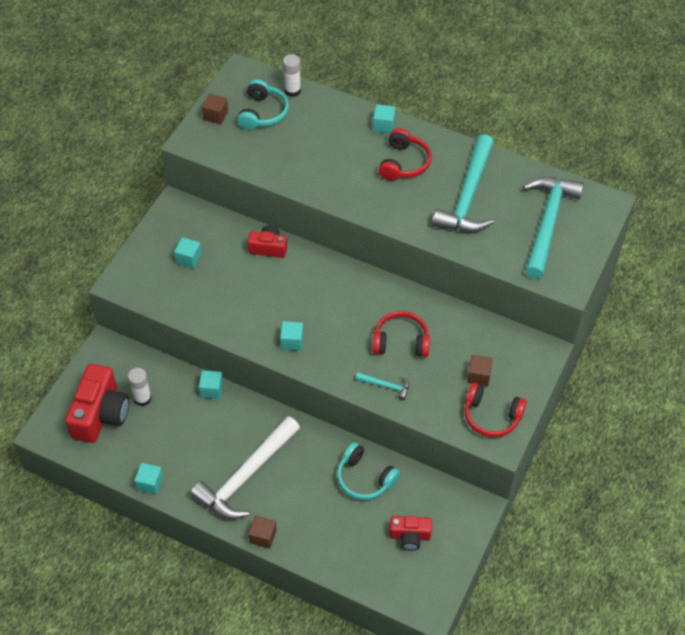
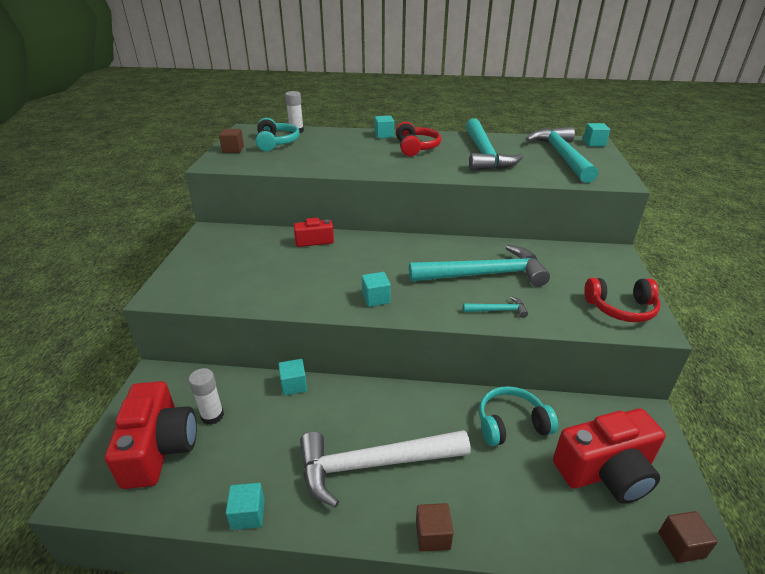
camera: 20 degrees left, 20 degrees down
(189, 258) = (235, 262): turquoise cube -> turquoise cube (594, 143)
(246, 476) = (373, 464): white hammer -> white hammer turned 60 degrees clockwise
(364, 478) = (511, 424): turquoise headphones -> turquoise headphones turned 150 degrees clockwise
(401, 341) = (484, 275): red headphones -> turquoise hammer
(410, 536) = (606, 471): red camera -> red camera, size x1.80
(479, 376) = (578, 282): brown cube -> brown cube (681, 545)

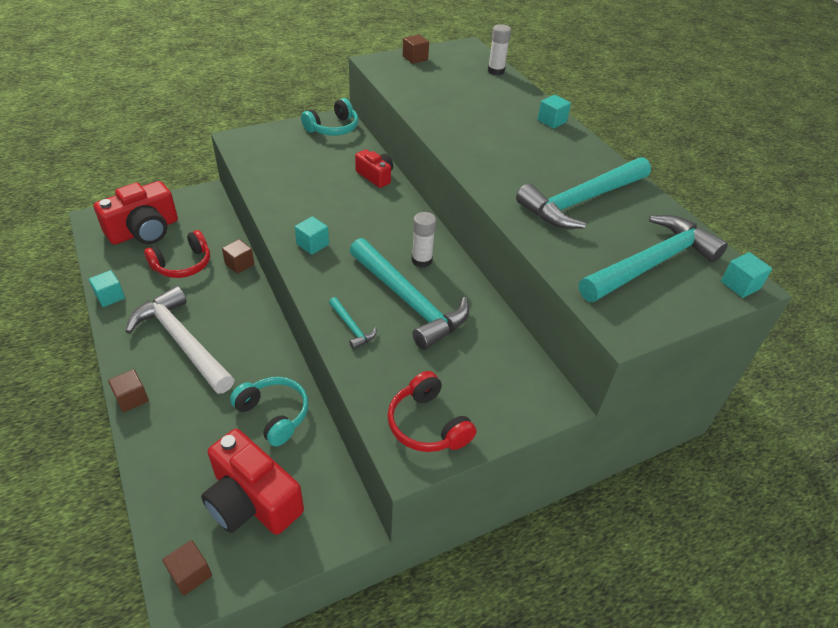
camera: 55 degrees right, 10 degrees up
(212, 416) = (185, 239): white glue stick -> white glue stick (421, 260)
(276, 143) = (454, 72): turquoise headphones -> turquoise headphones (333, 128)
(294, 385) = (239, 264): turquoise cube -> brown cube
(416, 147) = (542, 151): red headphones -> red headphones (183, 264)

